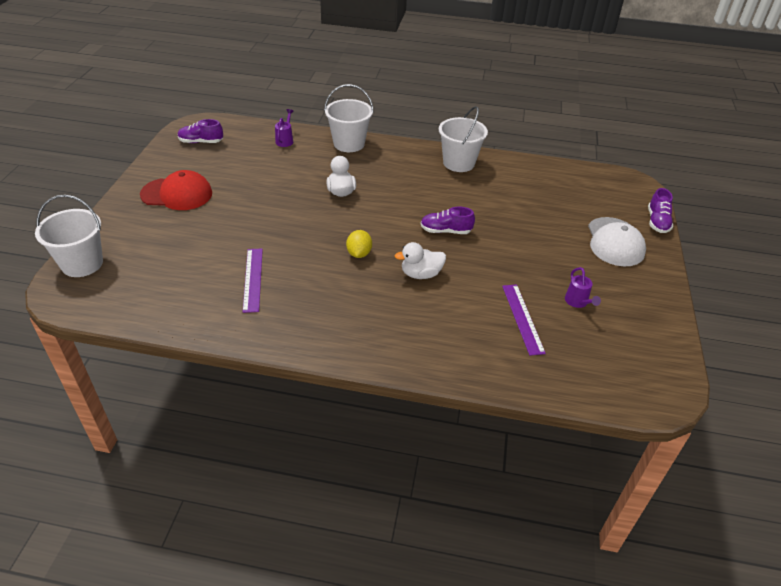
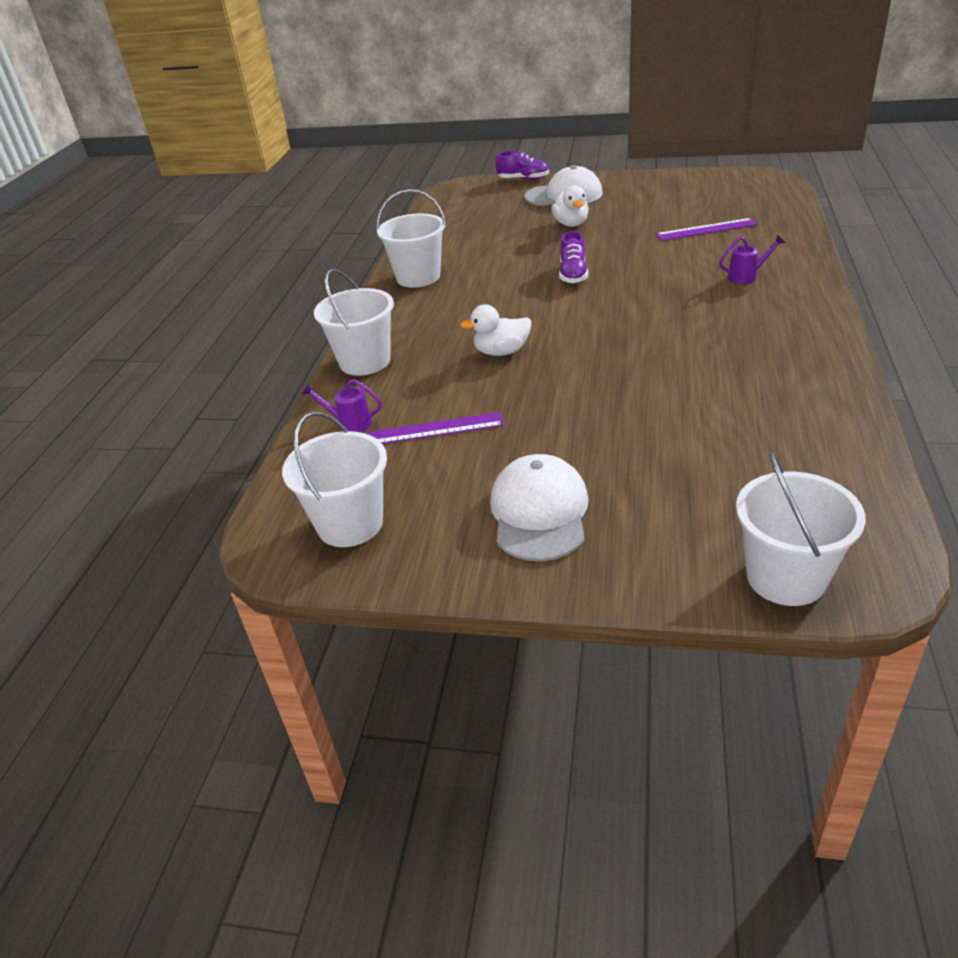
camera: 85 degrees left, 5 degrees down
(177, 194) = (539, 512): red cap -> white cap
(201, 142) = (350, 524): purple shoe -> white bucket
(253, 279) = (731, 391): purple ruler -> purple ruler (434, 429)
(359, 253) = (640, 322): yellow lemon -> none
(421, 274) = (662, 282): white duck -> white duck (571, 224)
(577, 302) = (668, 208): purple watering can -> purple watering can (746, 276)

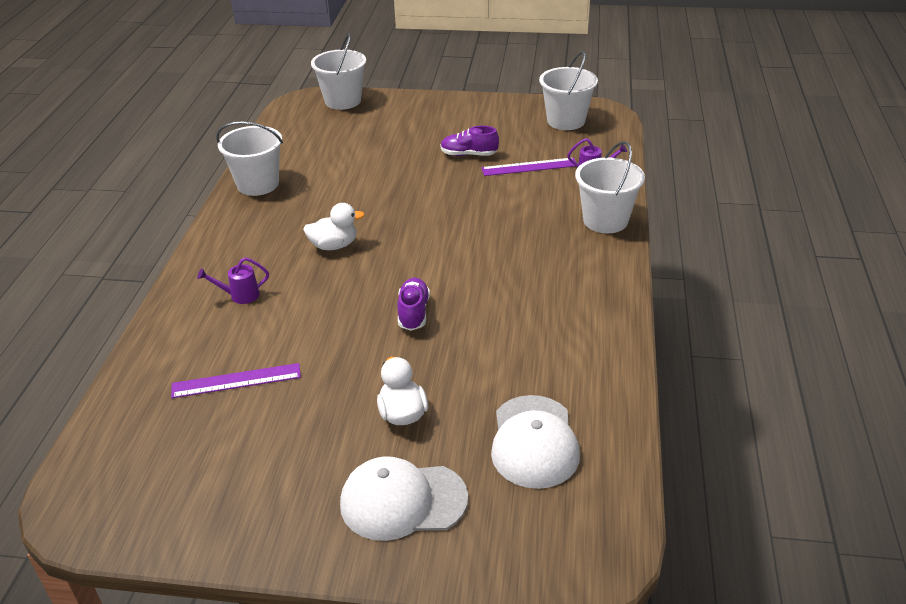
camera: 175 degrees right, 0 degrees up
(418, 277) = (591, 323): white bucket -> white bucket (258, 184)
(501, 352) = (486, 224): white duck -> white duck (334, 245)
(523, 179) = (470, 576): purple shoe -> purple shoe (469, 154)
(539, 512) = (458, 124): white cap -> white cap (534, 442)

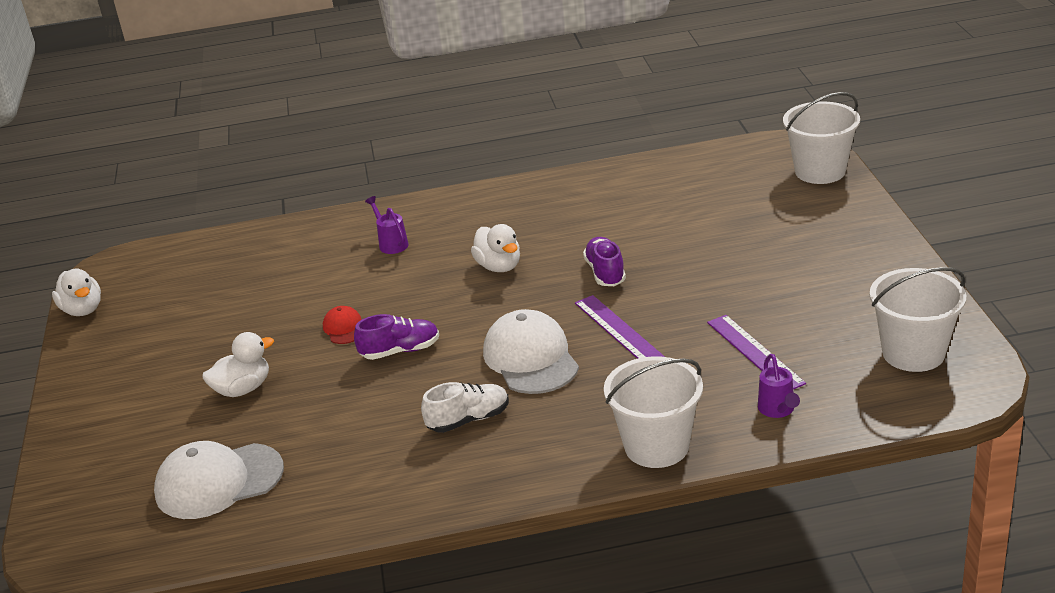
camera: 75 degrees right, 5 degrees down
(146, 538) = (83, 310): none -> white duck
(236, 381) = (268, 285): purple ruler -> purple ruler (618, 330)
(258, 184) = (591, 184): white bucket -> none
(353, 340) = (344, 328): none -> red cap
(402, 501) = (131, 422): white cap -> white cap (530, 358)
(469, 154) = (753, 297): purple shoe -> purple shoe (605, 272)
(529, 292) = (468, 420): none -> white shoe

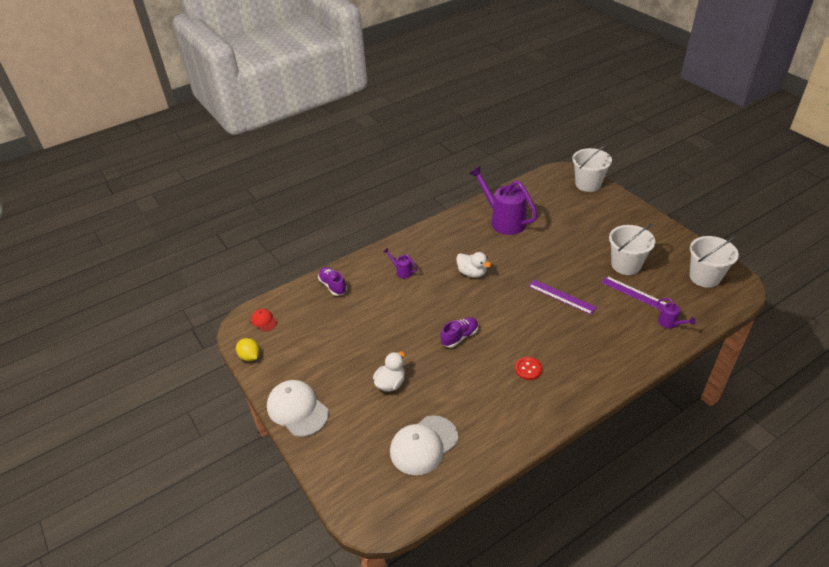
camera: 25 degrees left, 10 degrees up
(83, 310) = (250, 356): white duck -> yellow lemon
(344, 328) = (417, 330): red cap -> red cap (264, 321)
(468, 420) = (528, 369): white shoe -> red button
(530, 358) = (531, 324): white cap -> white cap (297, 409)
(605, 272) = (529, 264): purple shoe -> purple shoe (333, 286)
(619, 201) = (504, 221): none -> purple watering can
(656, 446) = (631, 359): white bucket -> white bucket (626, 265)

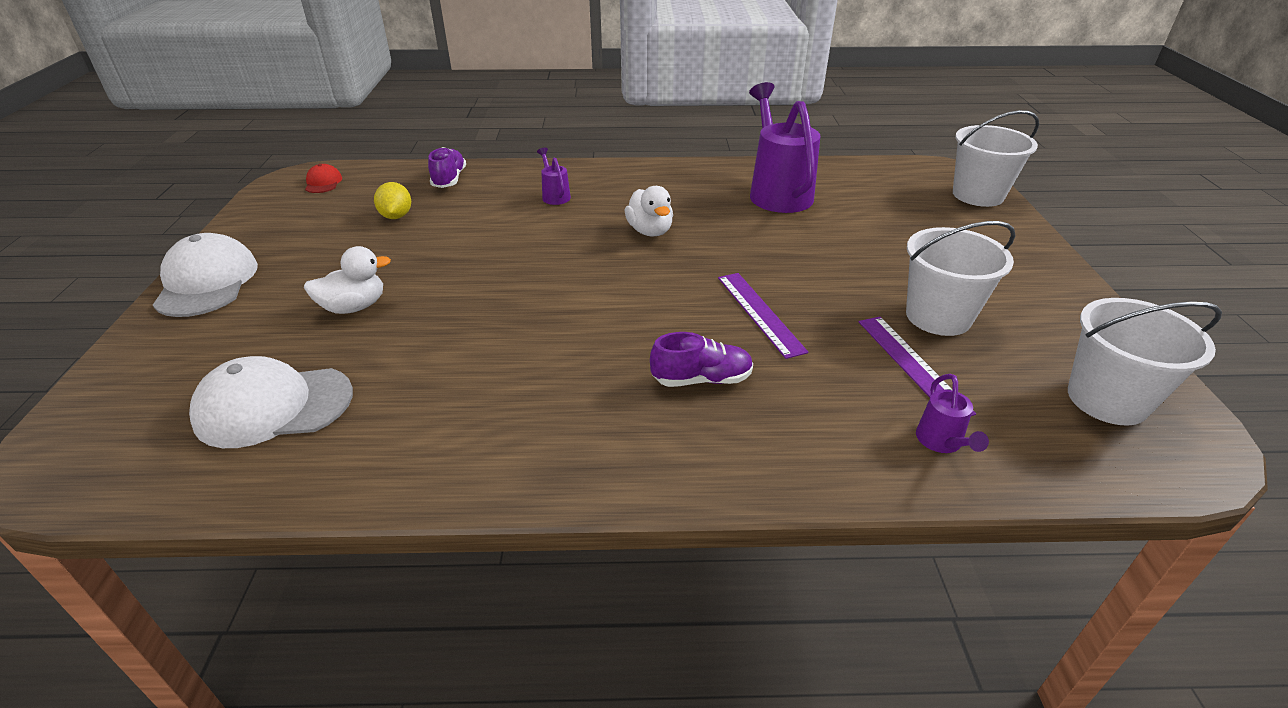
camera: 30 degrees right, 5 degrees down
(250, 356) = (253, 208): yellow lemon -> yellow lemon (396, 216)
(459, 337) = (526, 296): purple shoe -> purple shoe (702, 379)
(528, 369) = (573, 385): red button -> none

